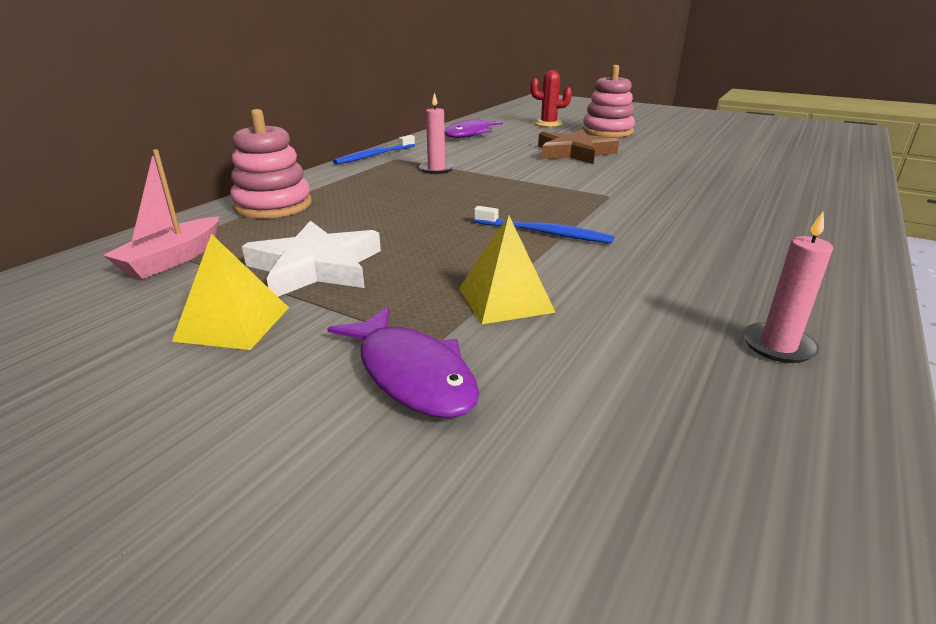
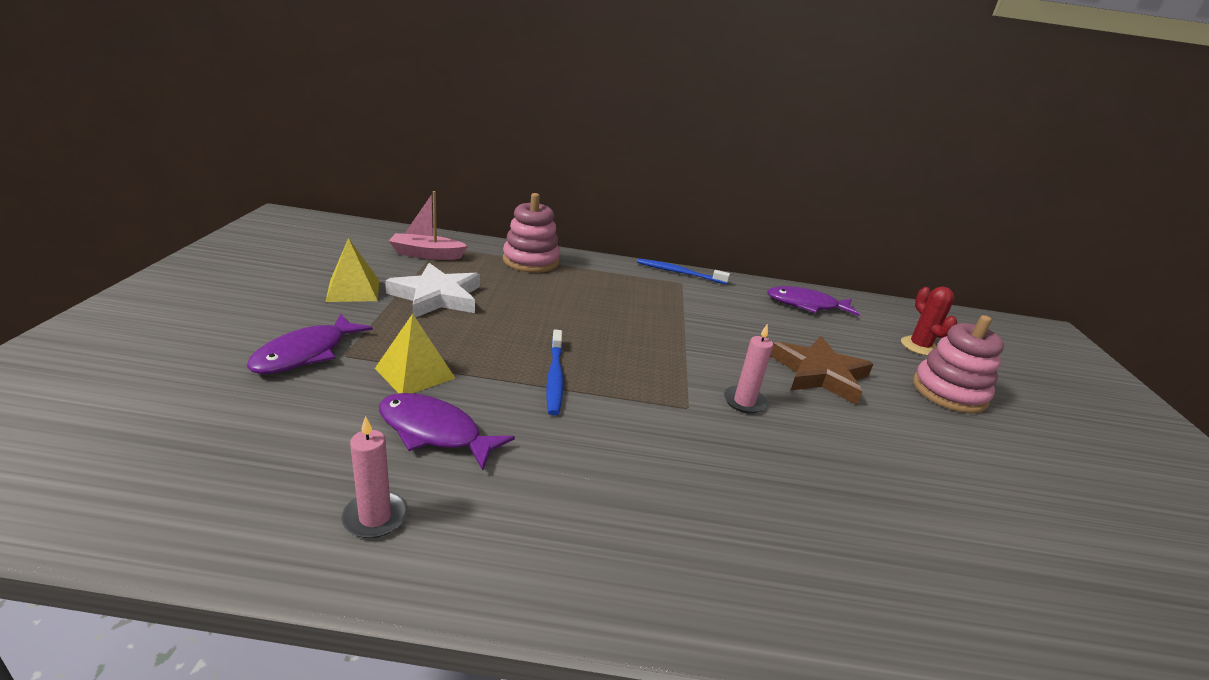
camera: 60 degrees right, 0 degrees up
(436, 169) = (672, 305): pink candle -> pink candle (744, 402)
(630, 301) = (434, 431): none -> purple fish

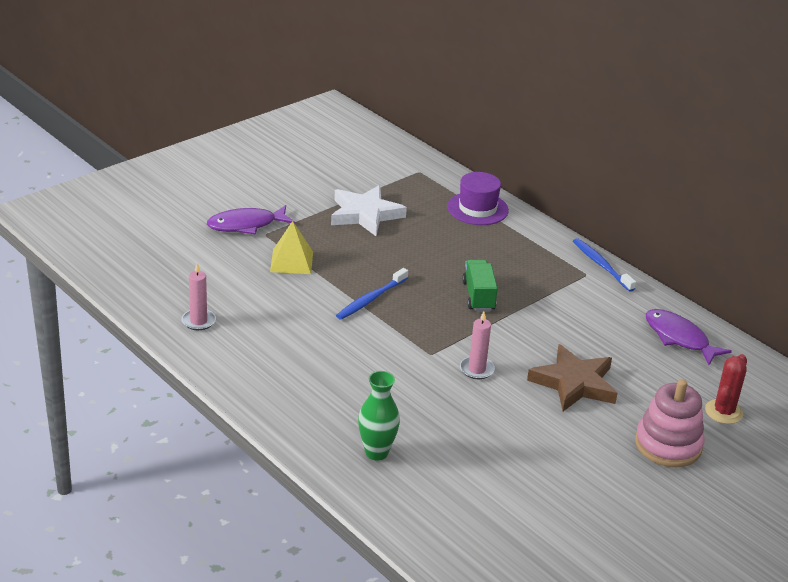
camera: 45 degrees right, 5 degrees up
(353, 290) = (315, 190): yellow pyramid -> none
(427, 254) = (400, 176): pink boat -> none
(434, 431) = (265, 297): purple fish -> none
(531, 261) = (477, 208): pink stacking toy -> purple hat
(639, 332) = (478, 296): none -> green truck
(827, 569) = (376, 452): none -> green vase

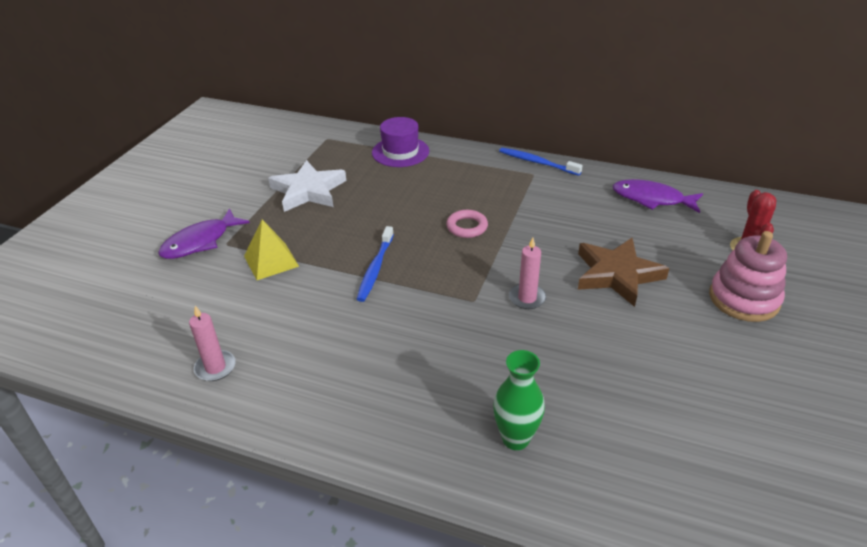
camera: 25 degrees left, 5 degrees up
(478, 296) = (467, 227): green truck -> pink ring

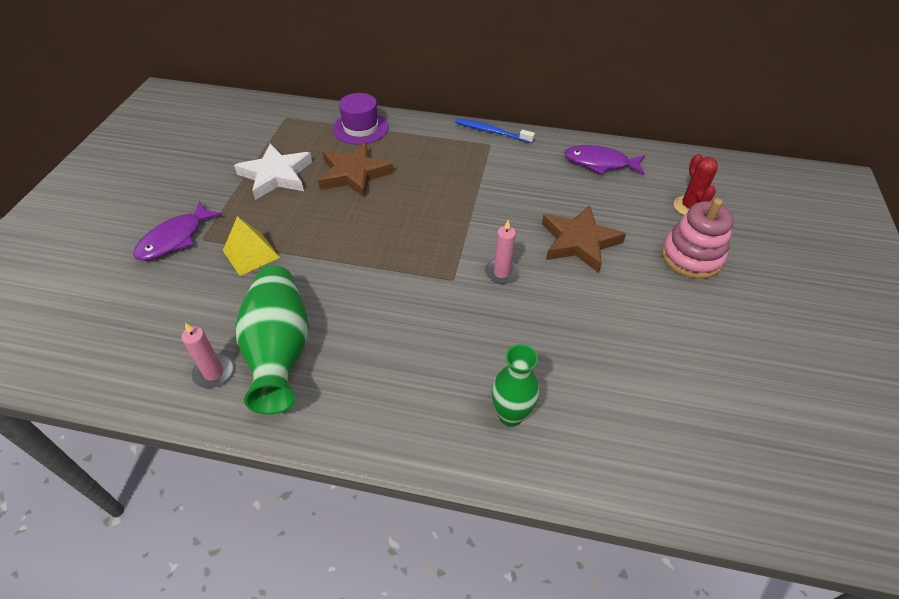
camera: 10 degrees left, 10 degrees up
(284, 352) = (280, 350): none -> green vase
(375, 268) = (355, 254): blue toothbrush -> none
(386, 194) = (354, 174): none -> brown star
(467, 227) = (435, 203): pink ring -> none

